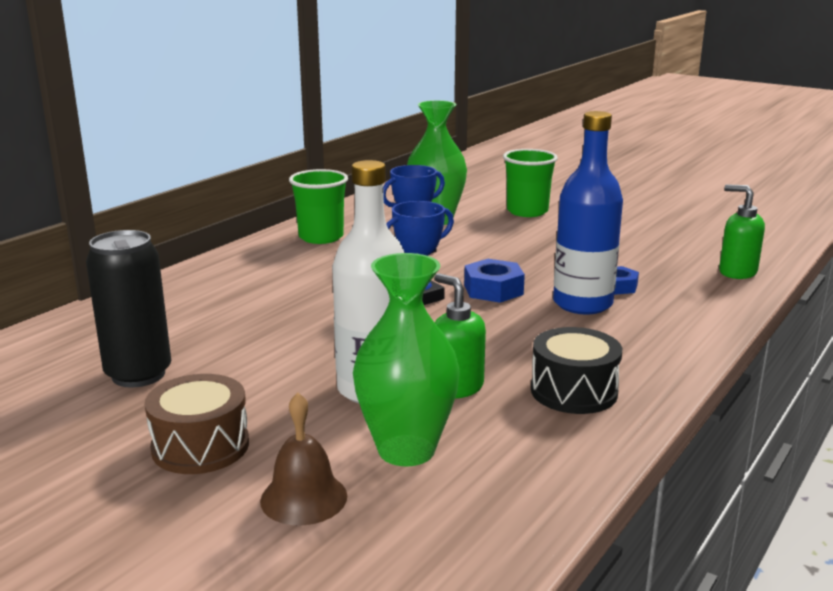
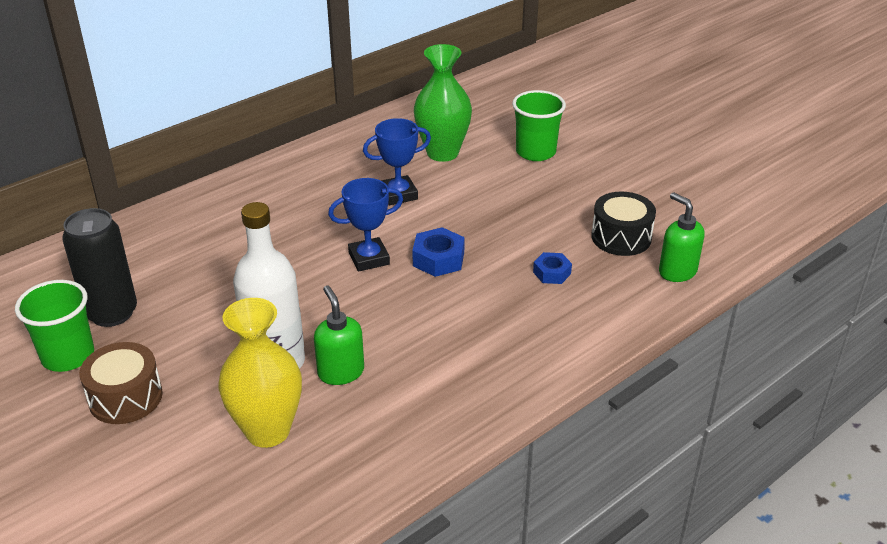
camera: 15 degrees right, 15 degrees up
(304, 498) = (173, 462): brown bell -> none
(321, 237) = (328, 163): green cup -> green cup (68, 356)
(406, 450) = (267, 431): green vase -> yellow vase
(573, 391) = (430, 394): black drum -> black drum (621, 237)
(582, 304) = (505, 290): blue bottle -> none

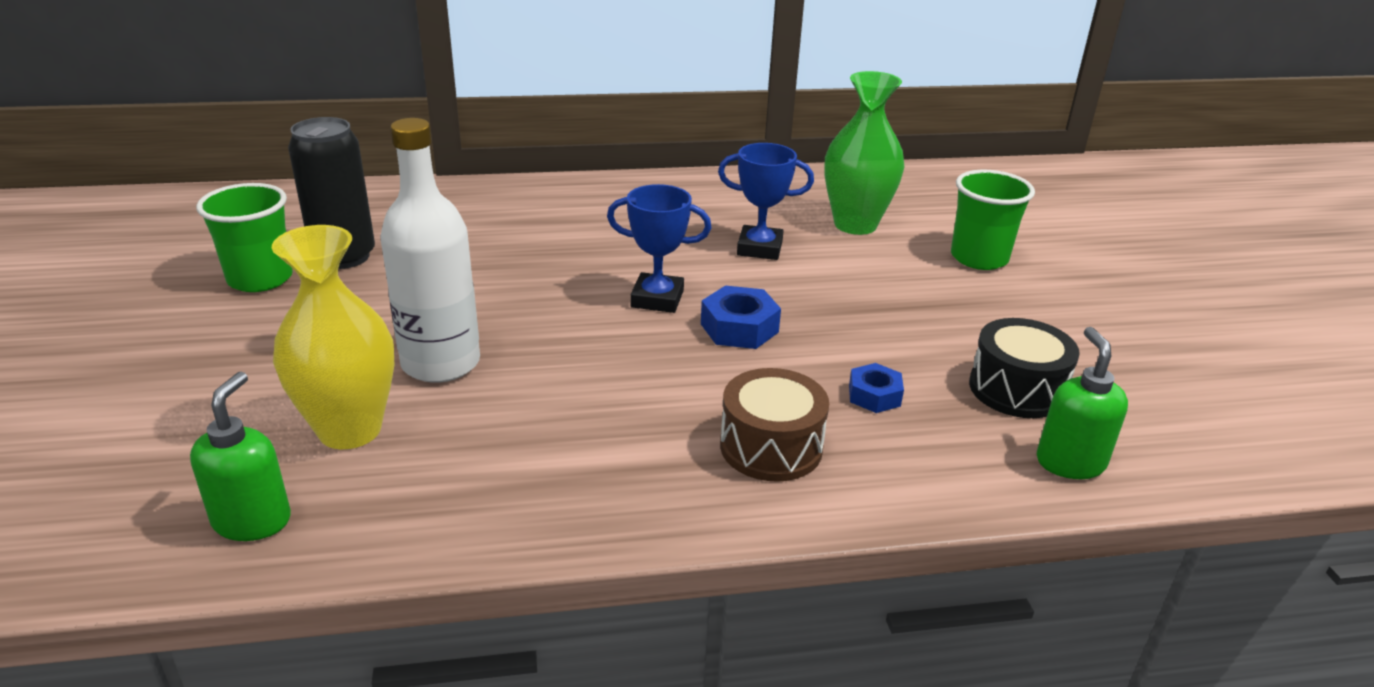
camera: 30 degrees right, 5 degrees down
(125, 397) = (261, 336): brown drum -> brown drum (771, 447)
(340, 372) = (496, 402): green soap dispenser -> green soap dispenser (252, 520)

